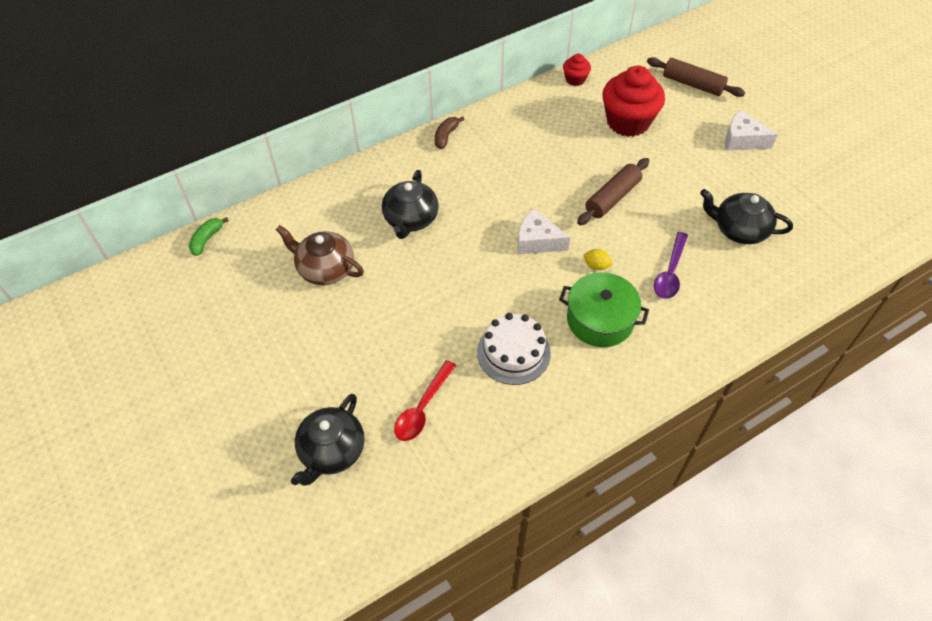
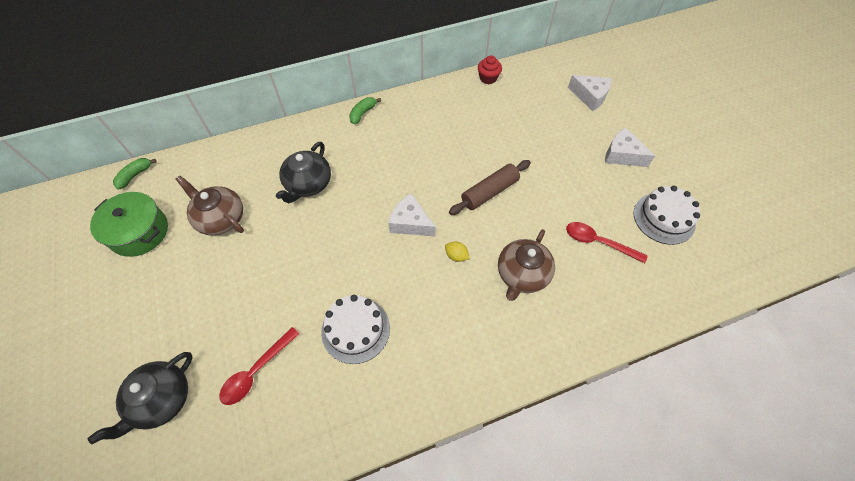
camera: 10 degrees right, 5 degrees up
(446, 136) = (363, 113): brown banana -> green banana
(600, 319) = (444, 311): green pot -> green pot (139, 232)
(628, 122) = (523, 123): red cupcake -> none
(670, 273) = (522, 274): purple spoon -> brown teapot
(692, 84) = (590, 97): brown rolling pin -> white cheese
(739, 229) = (598, 242): black teapot -> red spoon
(800, 196) = (664, 218): none -> white cake

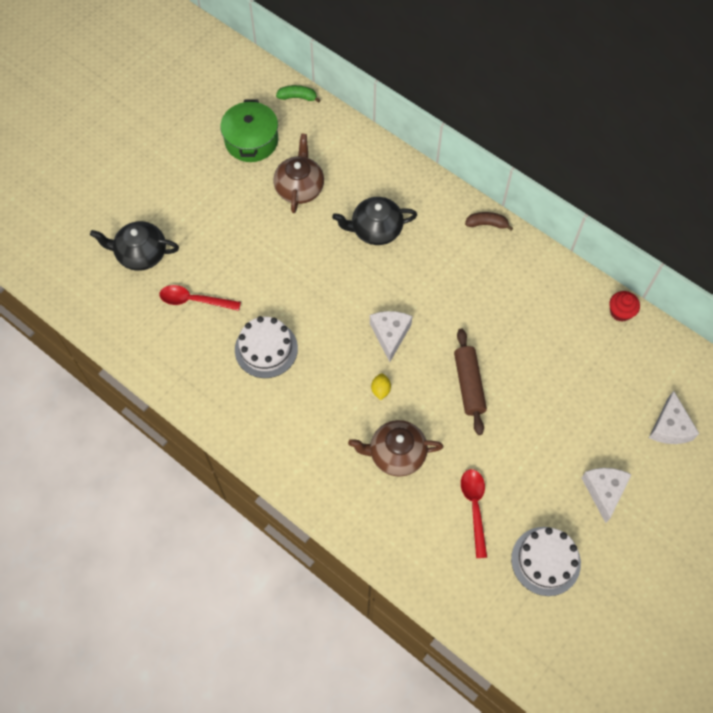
camera: 60 degrees right, 5 degrees up
(363, 113) = (487, 224): green banana -> brown banana
(489, 192) = (469, 384): brown rolling pin -> brown rolling pin turned 60 degrees clockwise

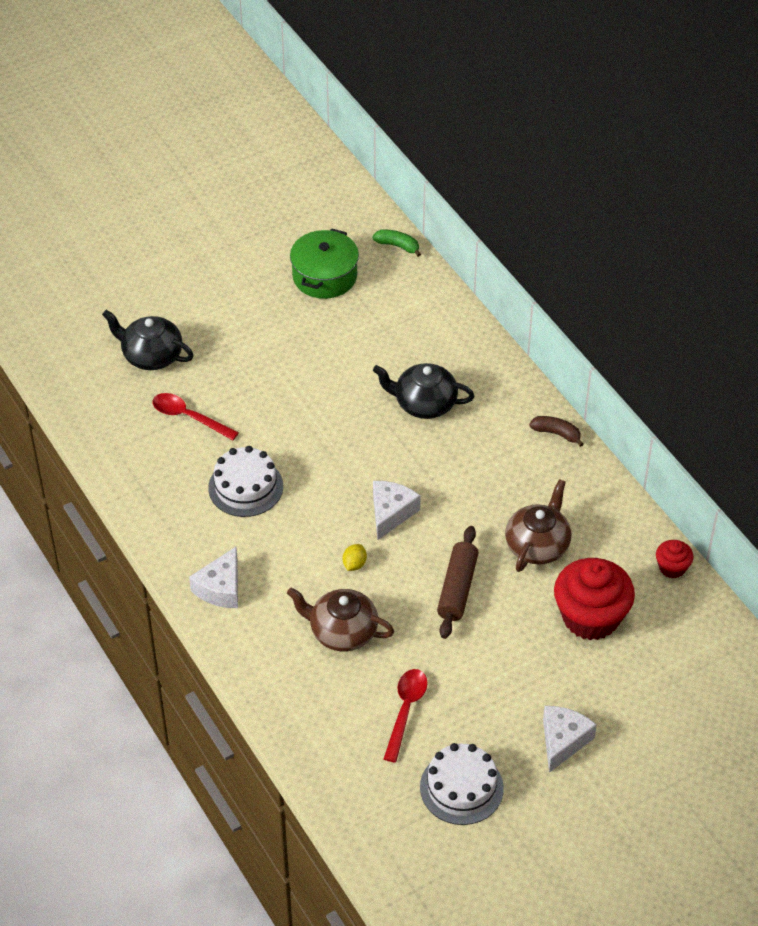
camera: 20 degrees right, 15 degrees down
(299, 188) = (357, 338): brown teapot -> brown teapot (537, 545)
(579, 375) = (590, 617): none -> red cupcake
(669, 427) = (673, 701): white cheese -> white cheese (220, 588)

